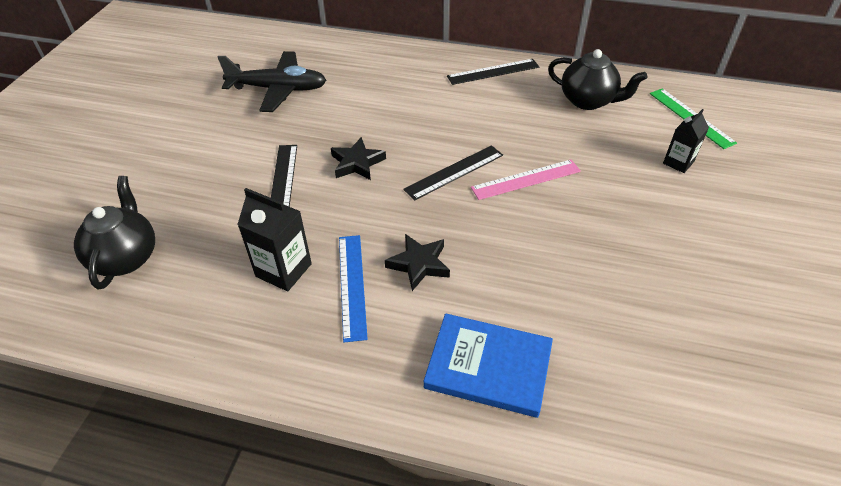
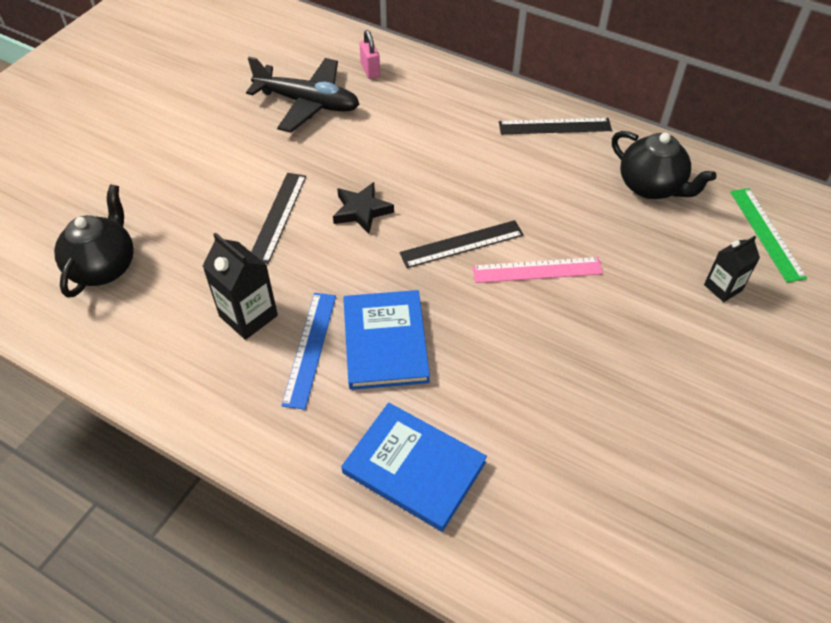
camera: 15 degrees right, 5 degrees up
(324, 57) = (370, 70): none -> pink padlock
(419, 264) = (385, 342): black star -> blue book

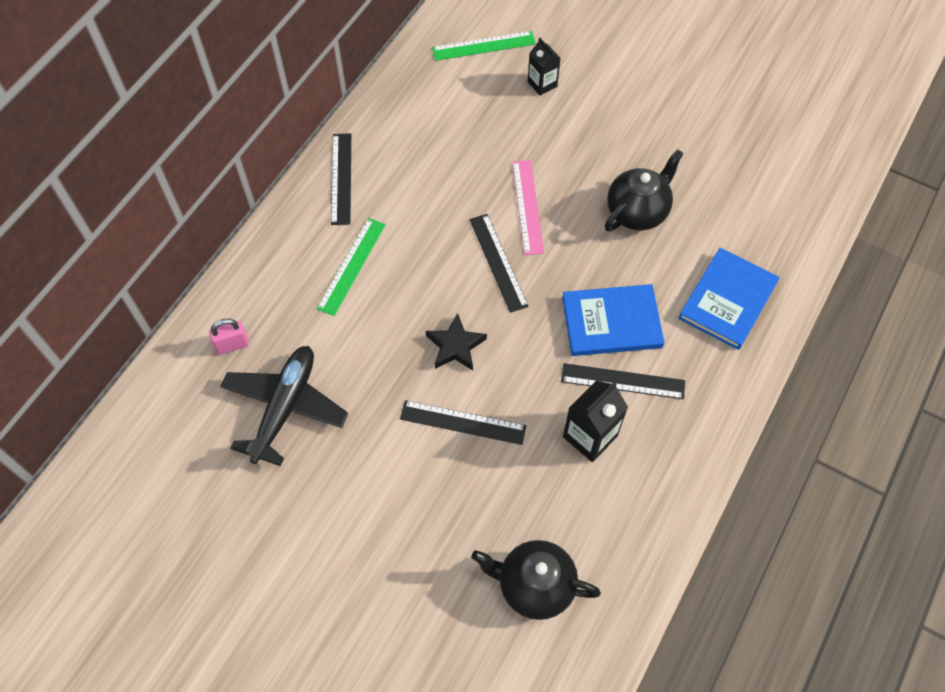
camera: 90 degrees left, 10 degrees up
(310, 348) = (623, 381): blue ruler -> black ruler
(452, 137) = (352, 266): none -> green ruler
(651, 187) = (427, 114): black teapot -> black teapot (637, 211)

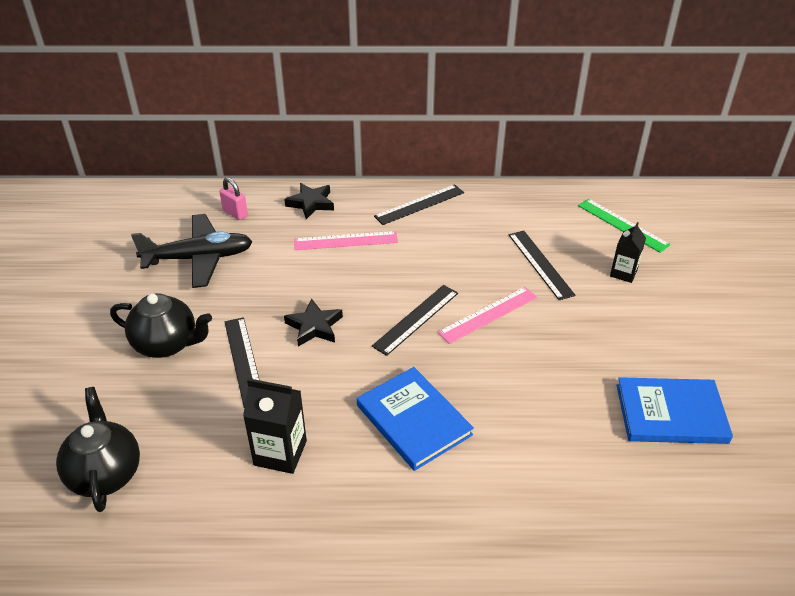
camera: 60 degrees right, 20 degrees down
(268, 269) = (311, 203): none -> black star
(352, 266) = (346, 241): green ruler -> pink ruler
(623, 381) = (355, 454): black ruler -> black ruler (540, 264)
(637, 211) = (552, 390): black teapot -> black teapot (167, 344)
(728, 300) = (511, 505): blue book -> blue book (671, 414)

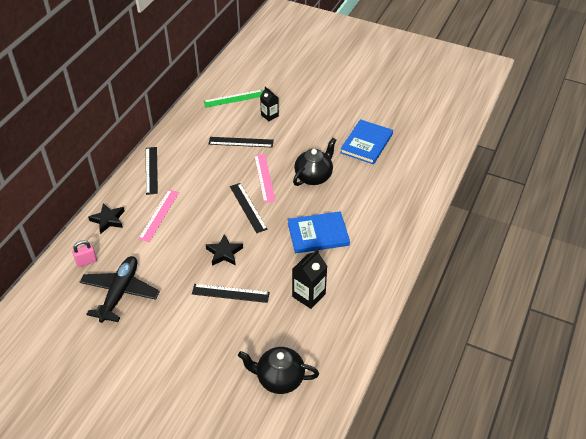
camera: 65 degrees left, 5 degrees up
(167, 344) = (192, 328): black teapot -> black teapot (314, 176)

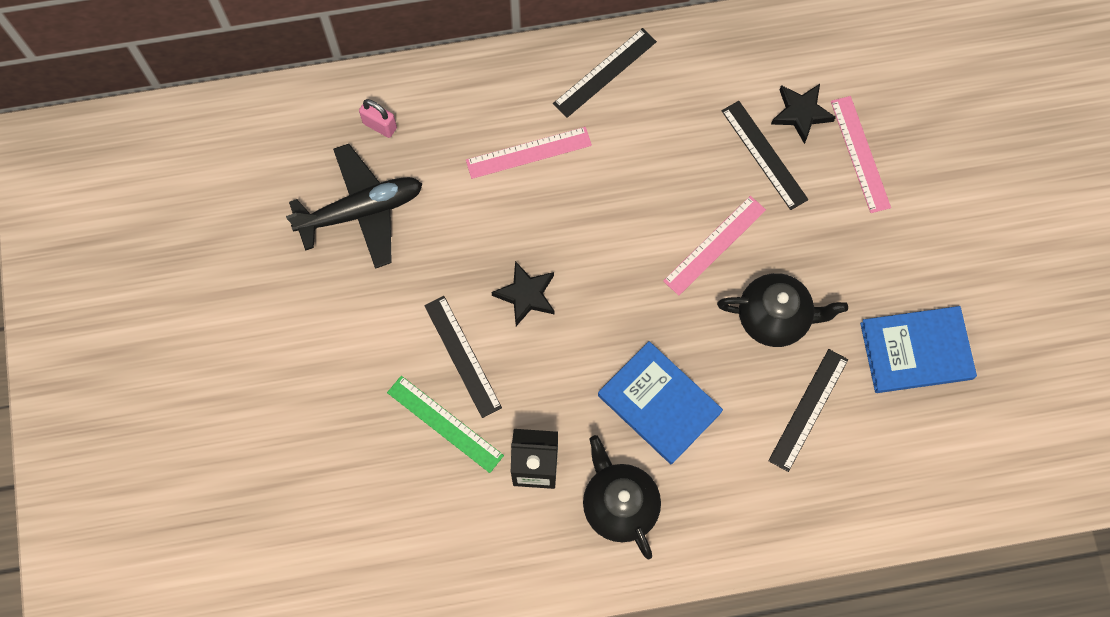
camera: 55 degrees right, 25 degrees up
(108, 220) = (469, 92): black star -> black star (801, 113)
(234, 98) = (855, 70): green ruler -> green ruler (445, 424)
(248, 207) = (636, 265): black ruler -> black ruler (808, 409)
(269, 115) = (860, 154): black carton -> pink ruler
(279, 379) = (370, 520): black teapot -> black teapot (619, 505)

